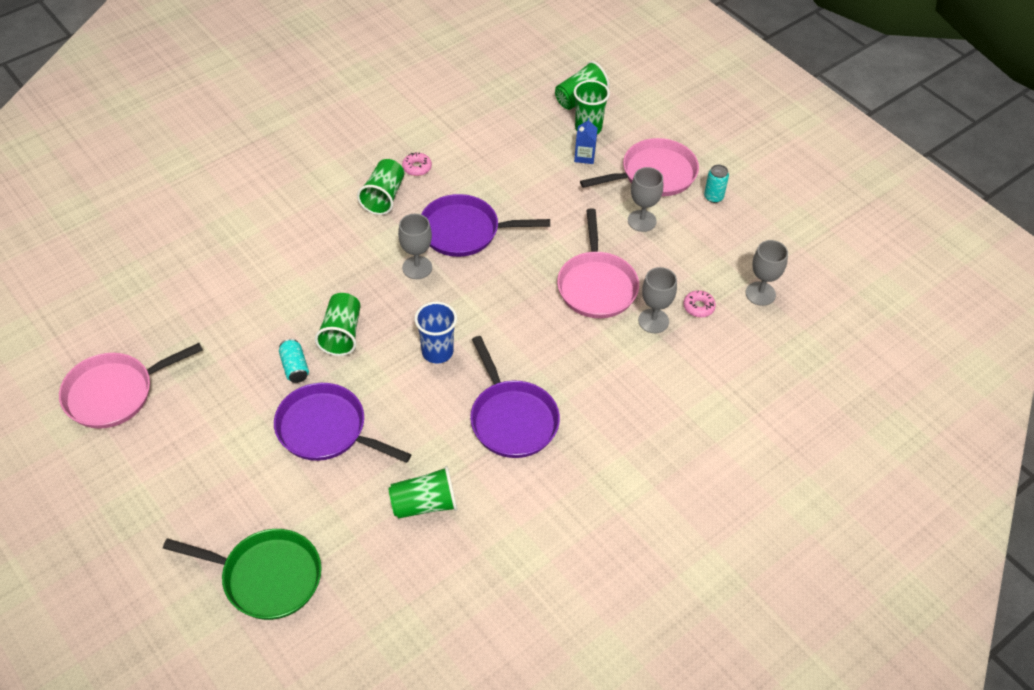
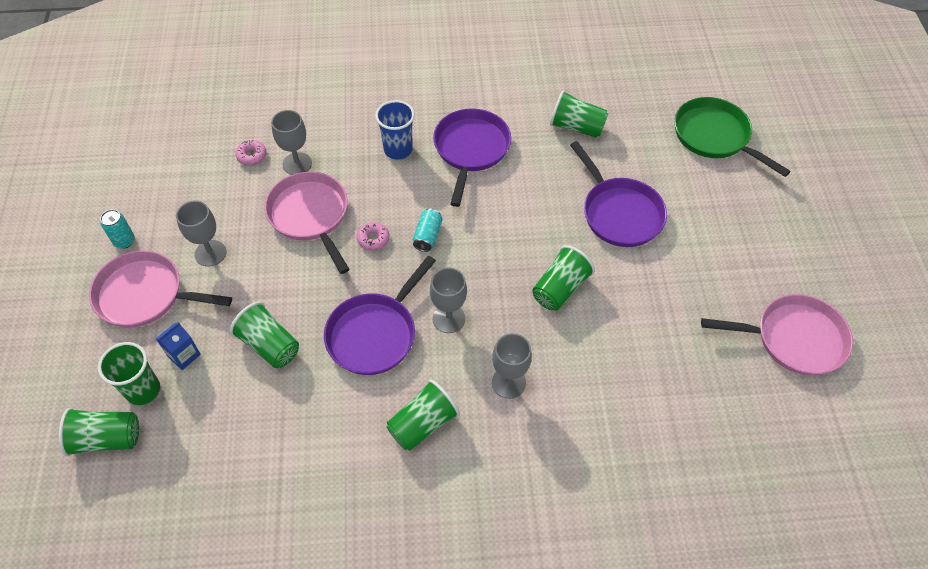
camera: 145 degrees left, 5 degrees up
(294, 367) = (618, 279): turquoise can -> turquoise can (427, 236)
(417, 167) = (360, 444): pink donut -> pink donut (373, 239)
(437, 352) = (488, 229): blue cup -> blue cup (398, 149)
(464, 231) = (375, 334): purple pan -> purple pan turned 90 degrees clockwise
(533, 189) = (269, 345): none -> green cup
(596, 285) = (310, 215): pink pan -> pink pan turned 60 degrees counterclockwise
(760, 293) = (194, 141): grey goblet -> grey goblet (508, 382)

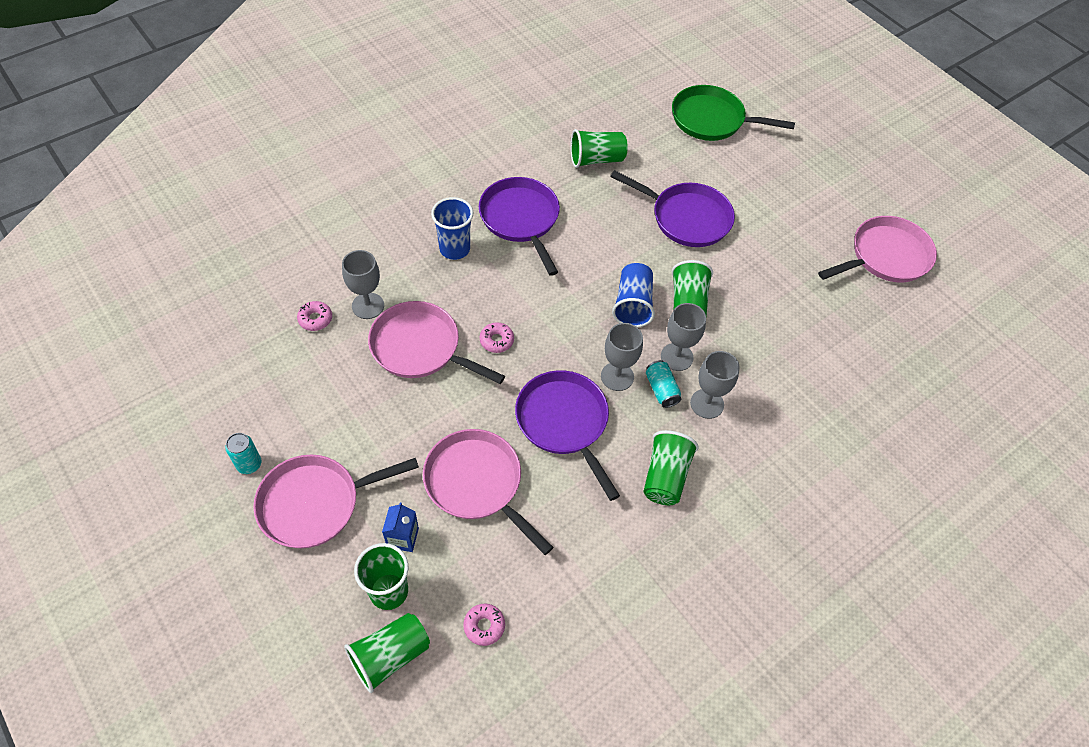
camera: 35 degrees left, 0 degrees up
(188, 458) = (484, 626): none -> pink donut
(210, 253) = (350, 430): grey goblet -> grey goblet (676, 357)
(269, 345) = (477, 484): green cup -> pink pan
(375, 334) = (564, 423): purple pan -> purple pan turned 150 degrees clockwise
(427, 236) = (543, 314): turquoise can -> turquoise can (661, 389)
(510, 265) = (632, 305): none -> blue cup

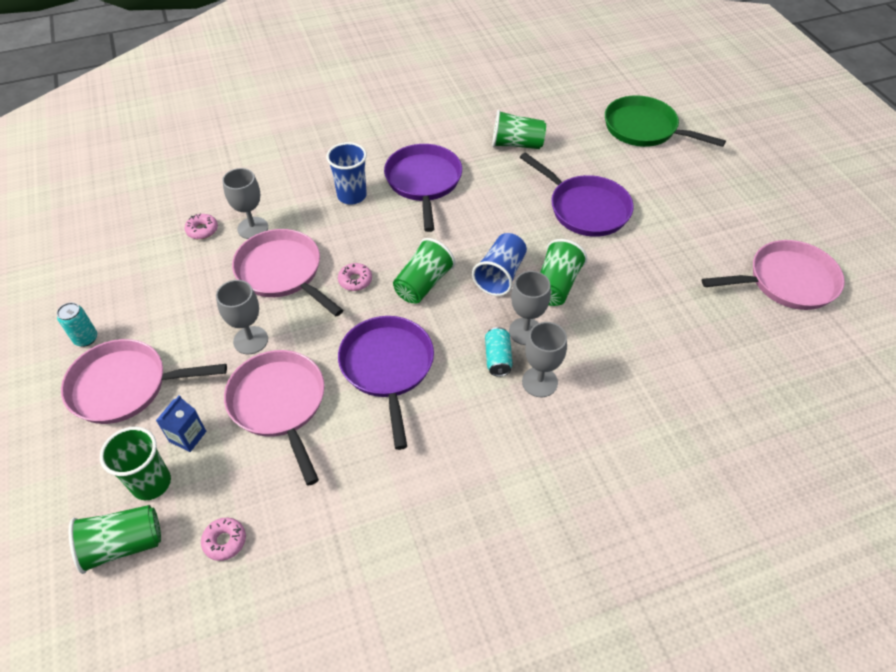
camera: 20 degrees right, 5 degrees down
(617, 376) = (458, 336): grey goblet -> grey goblet (250, 340)
(665, 476) = (468, 442): green cup -> green cup (423, 284)

